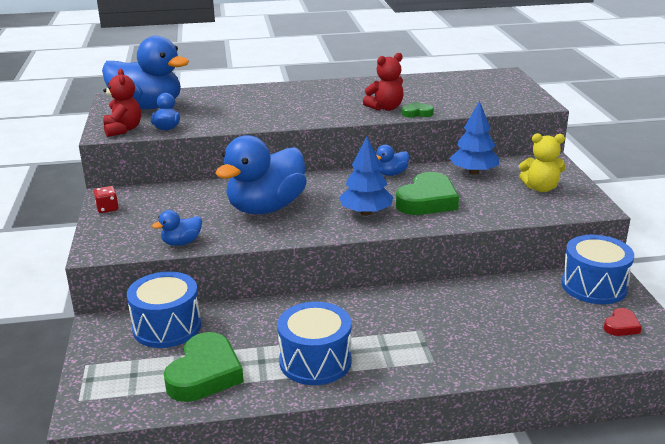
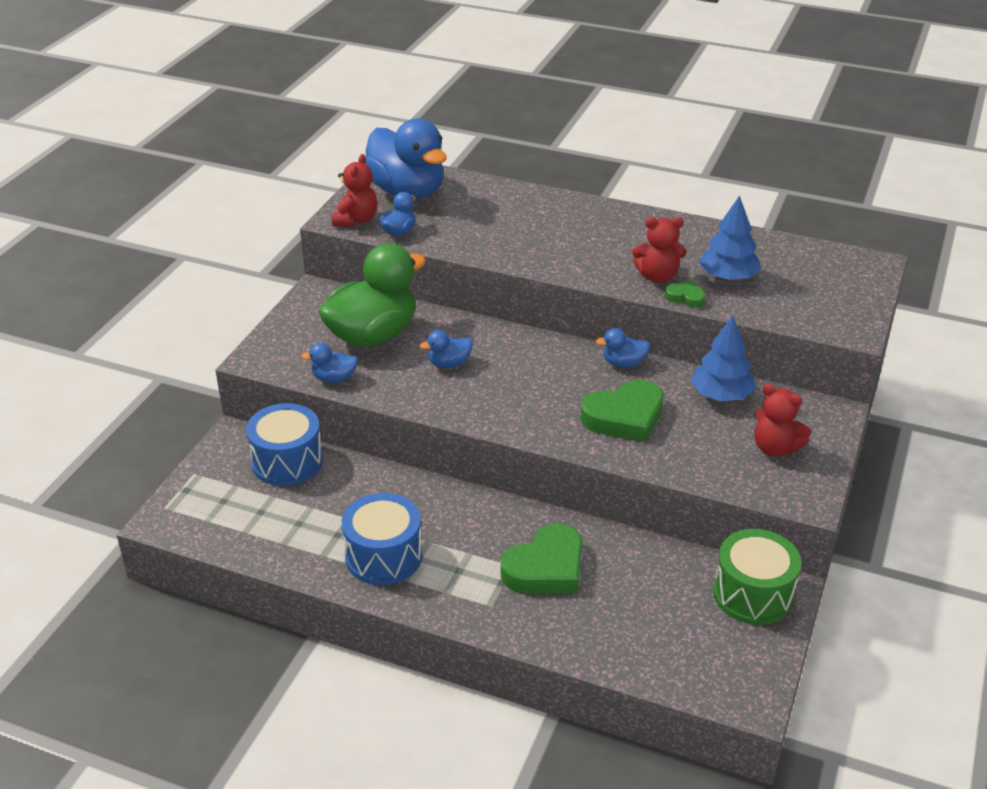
camera: 30 degrees right, 10 degrees up
(107, 208) = (302, 308): red dice -> none
(186, 209) = (372, 335): none -> green duck
(205, 374) = (280, 526): green heart -> green heart (546, 568)
(266, 208) = (449, 363): blue duck -> blue duck, size x0.43
(366, 212) = (543, 408): blue tree -> blue tree (728, 277)
(540, 188) = (775, 448): yellow teddy bear -> red teddy bear
(594, 286) = (753, 594): blue drum -> green drum
(621, 326) = (727, 654): red heart -> none

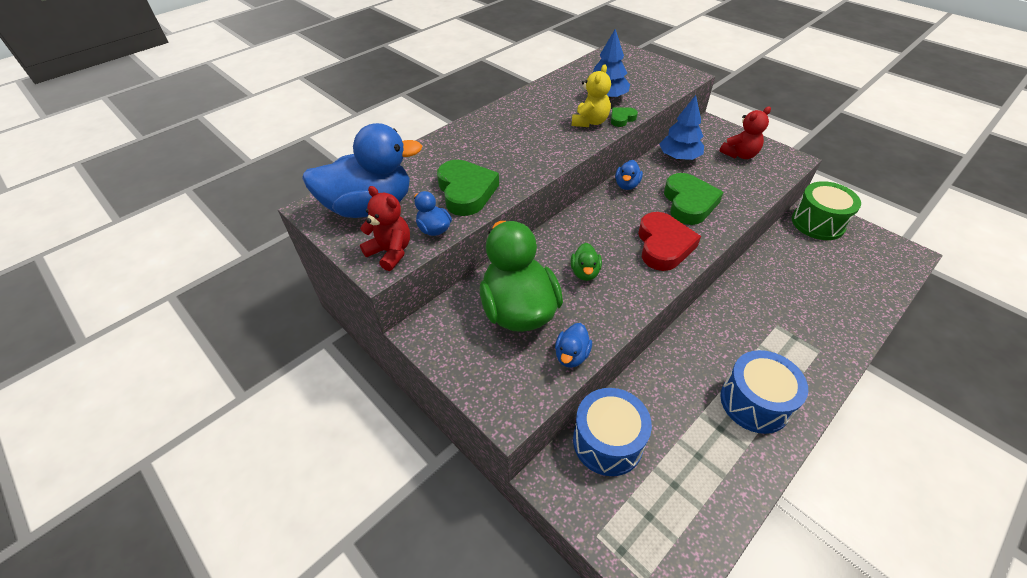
camera: 65 degrees left, 10 degrees up
(449, 363) = (585, 272): blue duck -> green duck
(529, 409) = (663, 245): none -> red heart
(546, 568) = (782, 307): green heart -> green heart (466, 191)
(658, 276) = (590, 122): red teddy bear -> yellow teddy bear

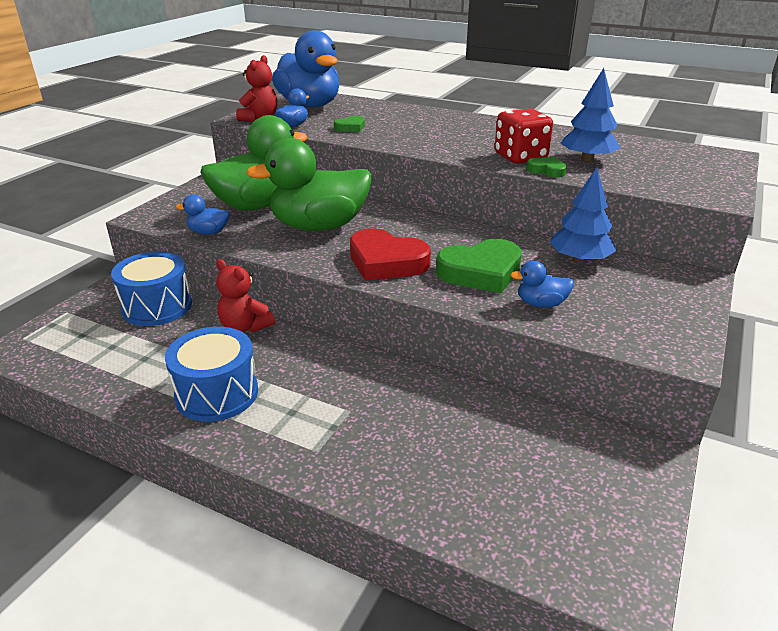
camera: 70 degrees right, 15 degrees down
(466, 191) = (350, 127): green heart -> green heart, size x0.49
(585, 272) = (319, 226): green duck -> green duck, size x2.32
(590, 122) = (520, 157): yellow teddy bear -> red dice
(626, 185) = (484, 233): blue duck -> blue duck (541, 304)
(663, 245) = (386, 262): red heart -> red heart turned 45 degrees clockwise
(740, 155) = (639, 305): red teddy bear -> red teddy bear (245, 327)
(817, 223) = (617, 457): green drum -> none

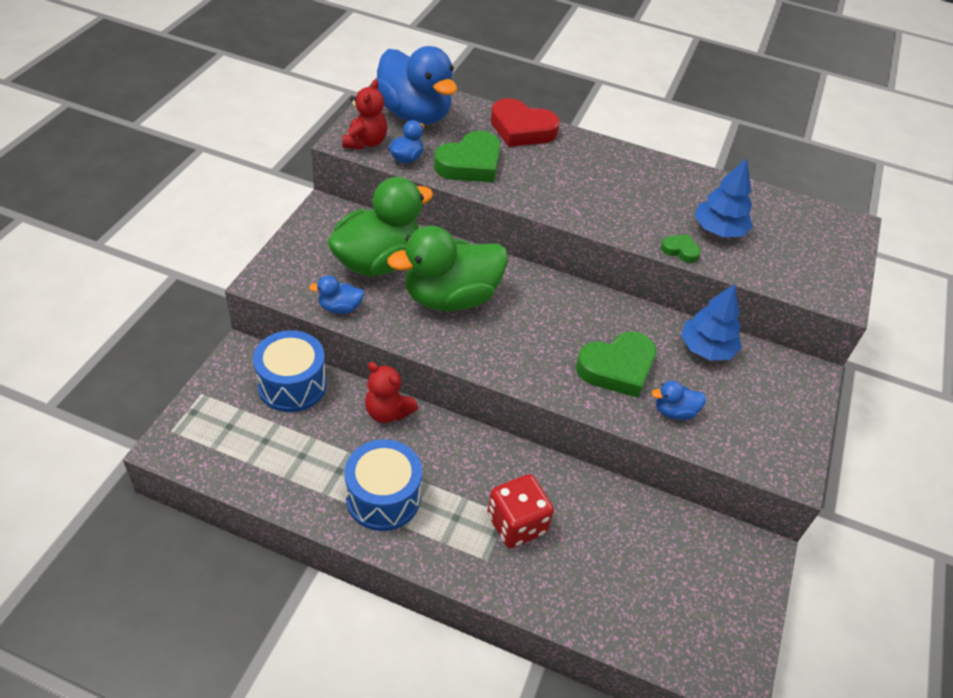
camera: 10 degrees left, 15 degrees up
(350, 127) = (470, 164): green heart -> green heart, size x2.04
(386, 262) = (527, 354): red heart -> red heart (521, 129)
(520, 157) = (653, 225): red dice -> red dice (516, 524)

